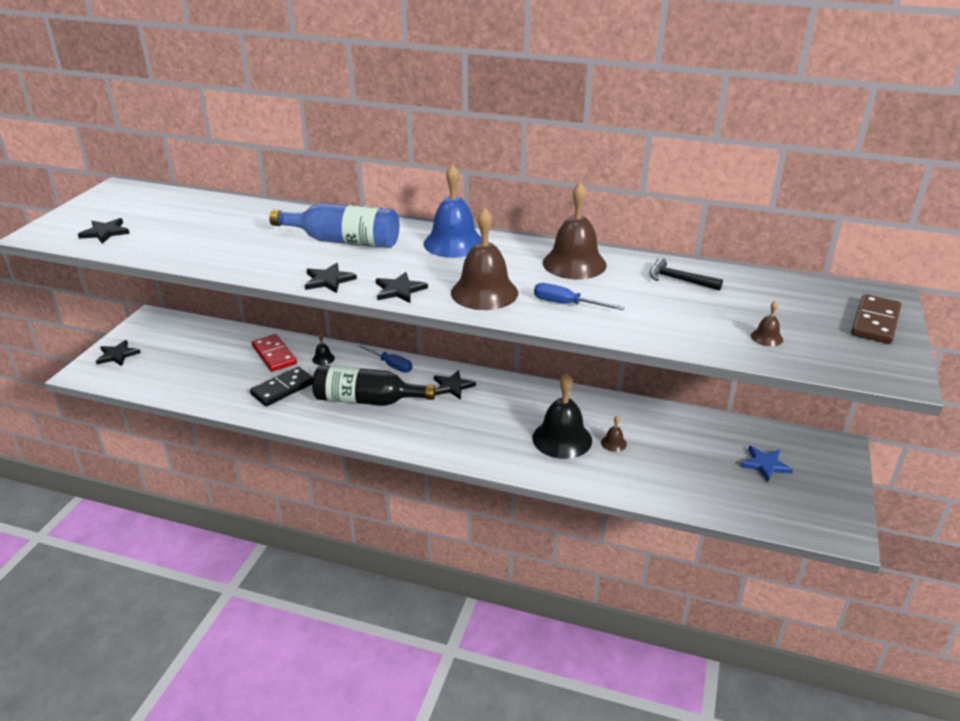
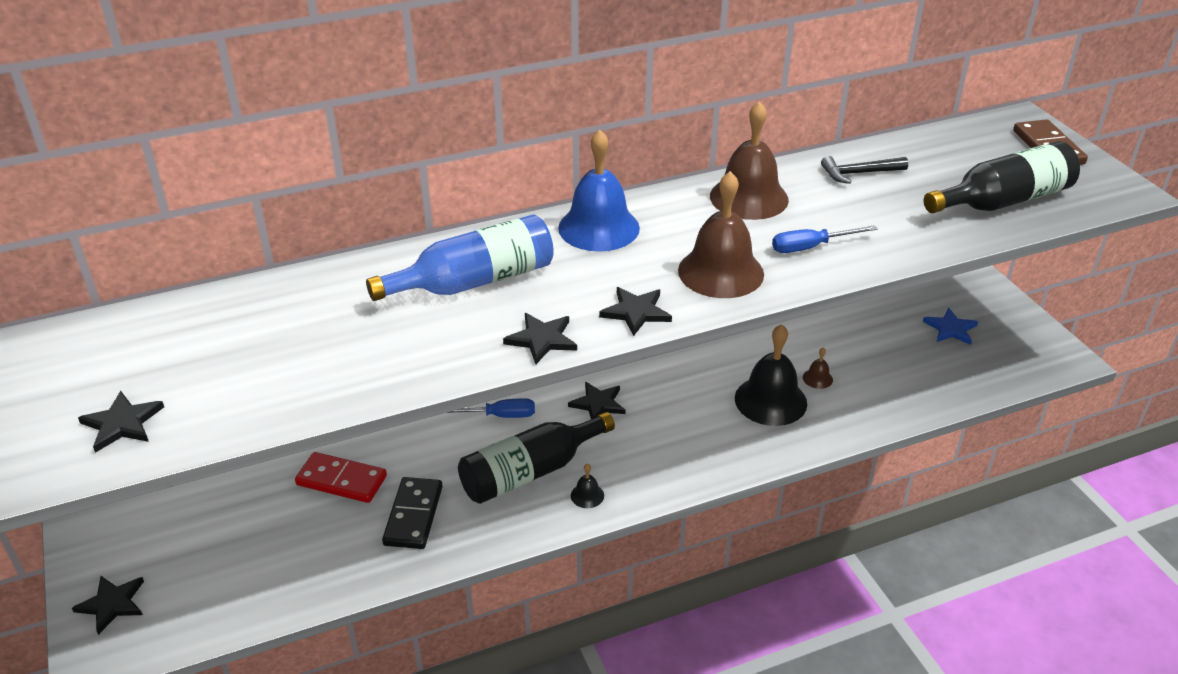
camera: 40 degrees left, 5 degrees up
(323, 358) = (410, 451): black bell -> black bell (587, 495)
(766, 337) = (1003, 201): brown bell -> black bottle

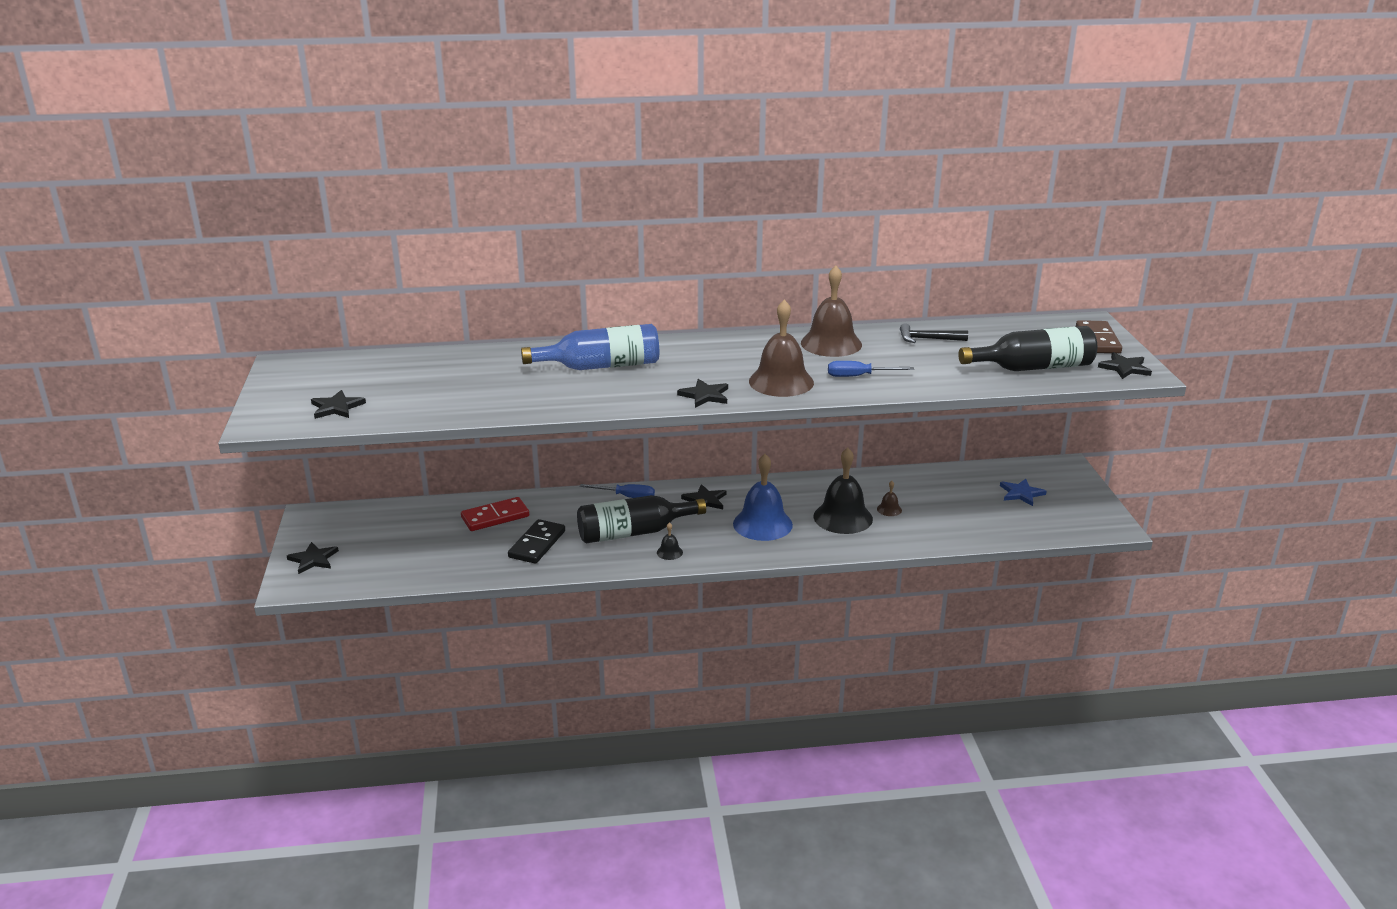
camera: 15 degrees right, 10 degrees down
(341, 480) = (495, 517): red domino -> red domino turned 60 degrees counterclockwise
(542, 339) = (629, 401): black star -> black star (1124, 368)
(598, 228) = (707, 348): blue bell -> blue bell (762, 524)

